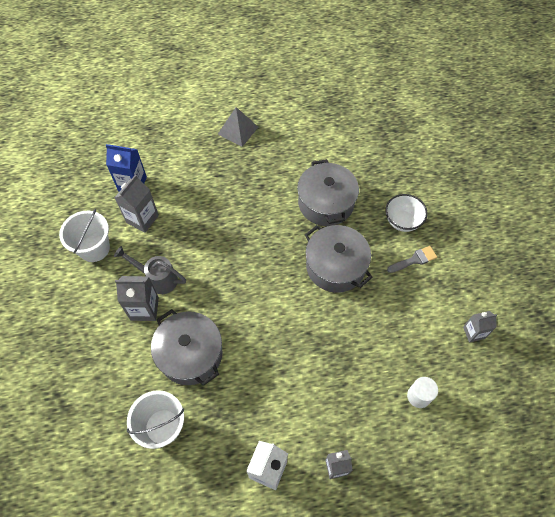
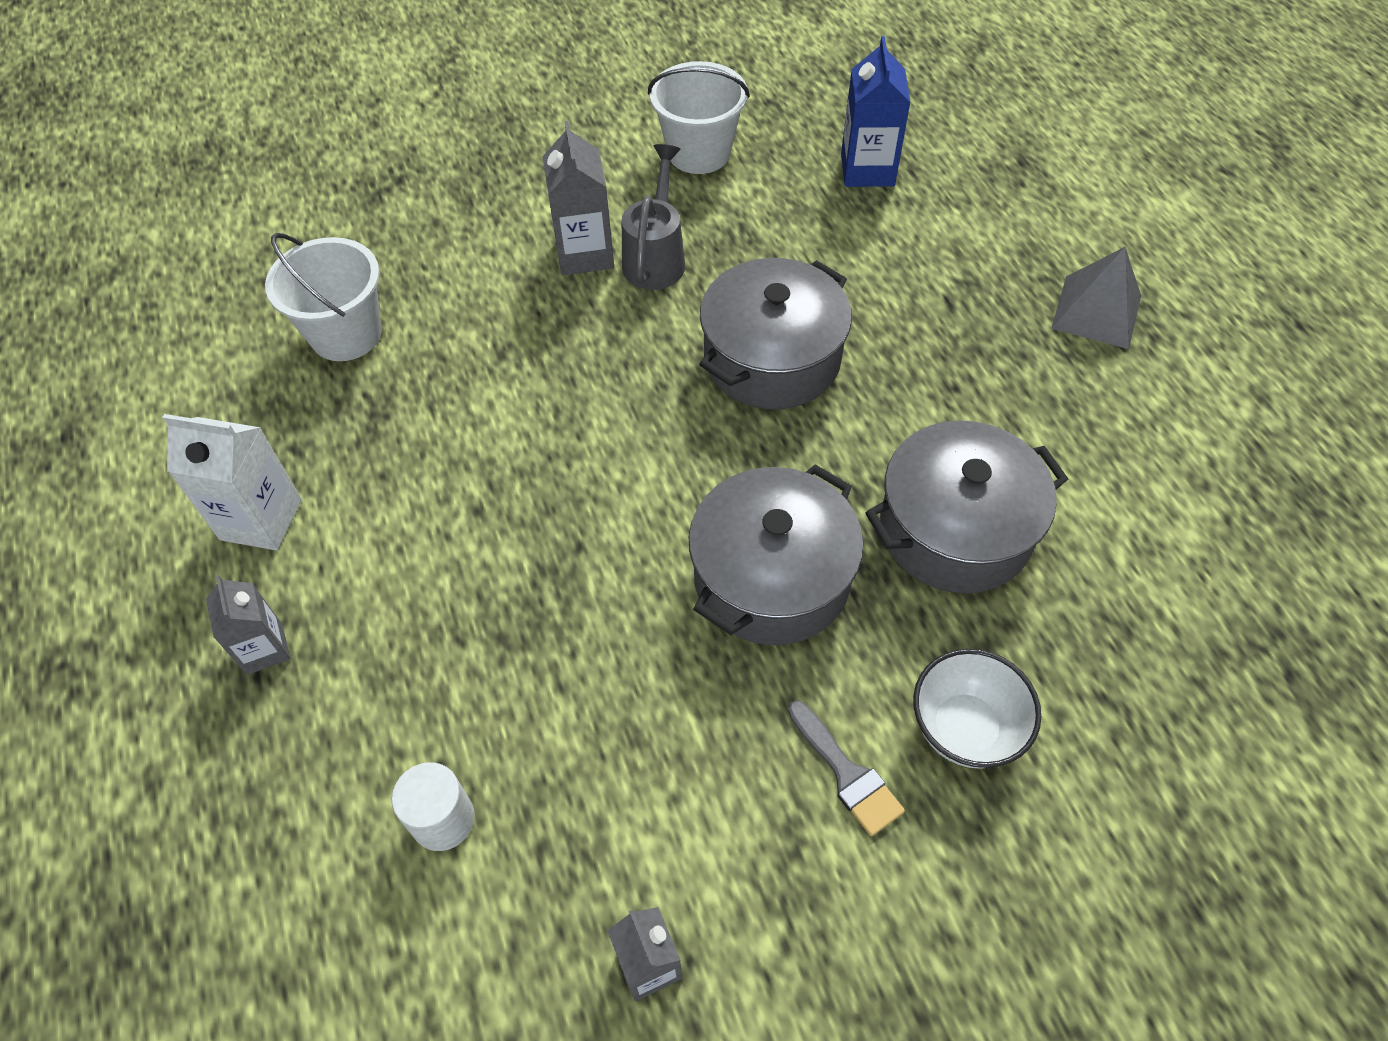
camera: 80 degrees right, 5 degrees down
(142, 219) = (788, 204): grey carton -> none
(190, 354) = (498, 344): grey pot -> grey pot (772, 358)

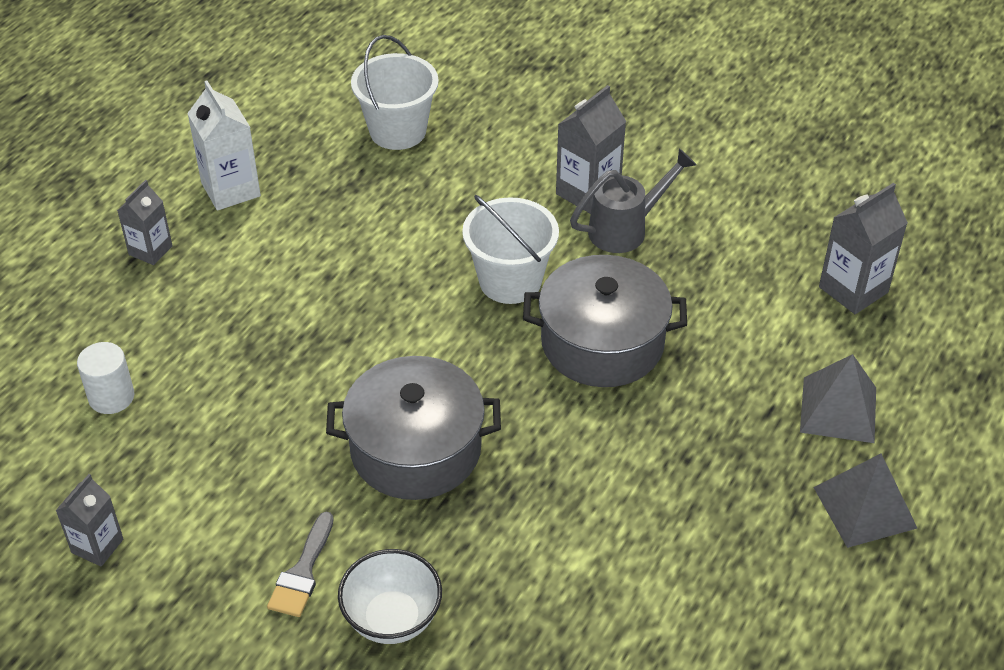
camera: 50 degrees right, 10 degrees down
(699, 153) = (754, 190): white bucket -> white bucket (510, 281)
(867, 170) = (853, 289): blue carton -> grey carton
(955, 529) = (554, 528): grey pot -> none
(984, 260) = (838, 409): none -> grey pyramid

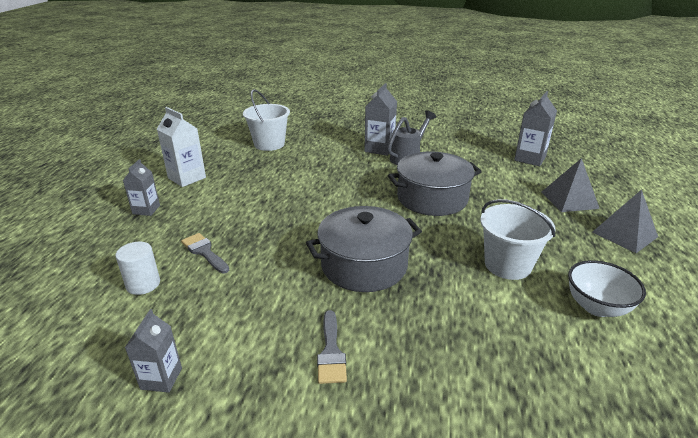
camera: 20 degrees left, 15 degrees down
(207, 361) = (204, 252): none -> grey brush
(392, 619) = (413, 363): white bowl -> white bowl (596, 307)
(510, 281) = (365, 185): white bucket -> white bucket (507, 265)

